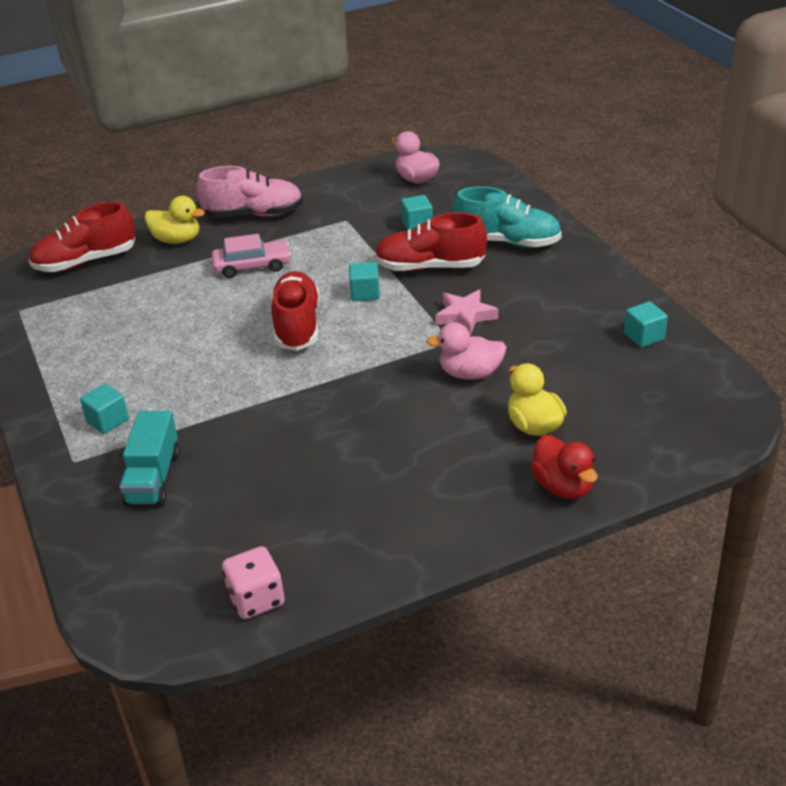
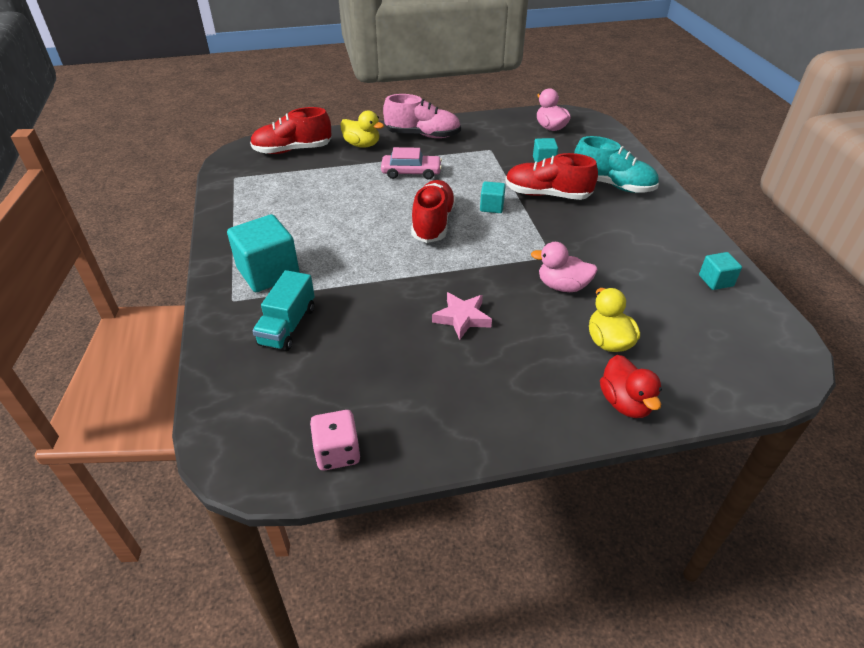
camera: 10 degrees right, 5 degrees up
(107, 421) = (268, 272): turquoise cube -> turquoise cube, size x1.95
(465, 316) = (567, 238): pink star -> pink star (462, 318)

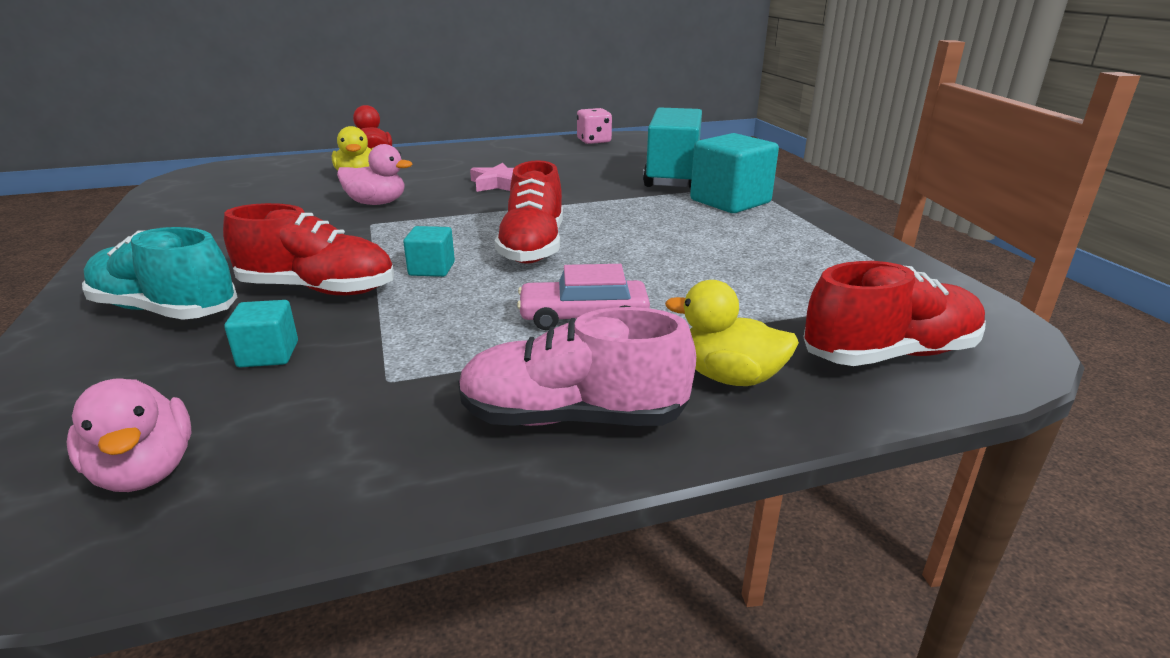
camera: 175 degrees right, 15 degrees down
(287, 326) = (673, 176): turquoise truck -> turquoise truck, size x1.57
(715, 281) = (179, 212): turquoise cube -> none

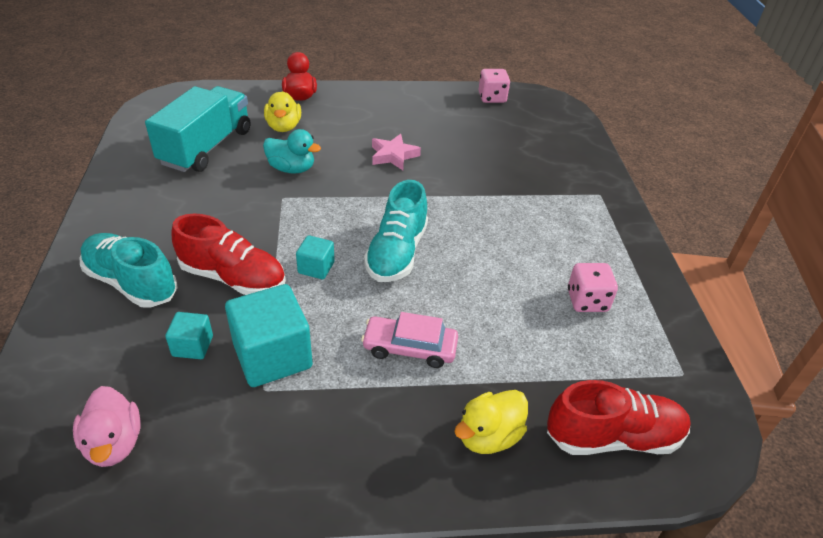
camera: 10 degrees right, 15 degrees up
(376, 203) = (292, 169): pink duck -> turquoise duck
(533, 247) = (397, 253): red shoe -> turquoise shoe
(573, 417) = (372, 453): pink shoe -> none
(673, 176) = (542, 168): turquoise truck -> turquoise truck (206, 147)
(729, 377) = (488, 436): yellow duck -> yellow duck turned 75 degrees counterclockwise
(730, 201) = (575, 216): turquoise cube -> turquoise cube (272, 356)
(782, 255) = (587, 301): none -> pink dice

